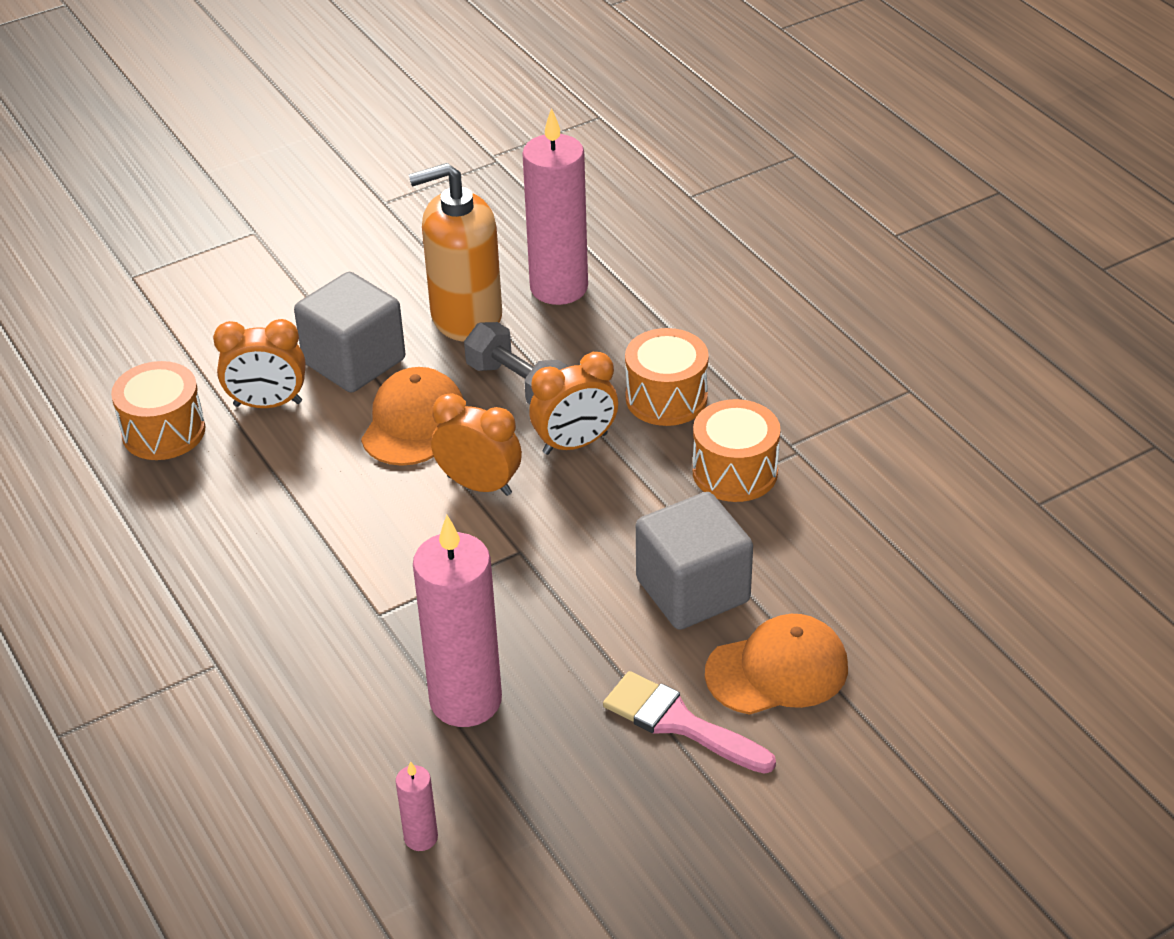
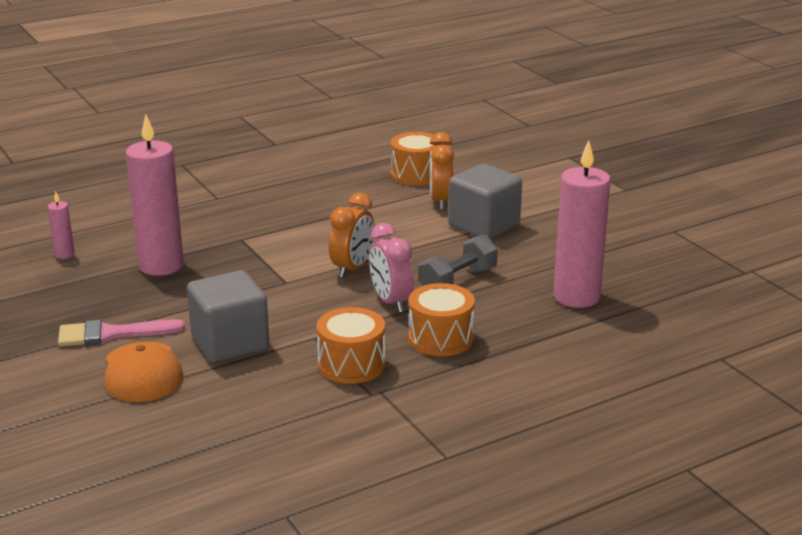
camera: 90 degrees right, 15 degrees down
(413, 422) = (419, 246): orange cap -> none
(466, 317) = (536, 262): orange soap dispenser -> none
(575, 444) = (391, 302): orange clock -> pink clock
(679, 723) = (111, 334): pink brush -> pink brush turned 135 degrees counterclockwise

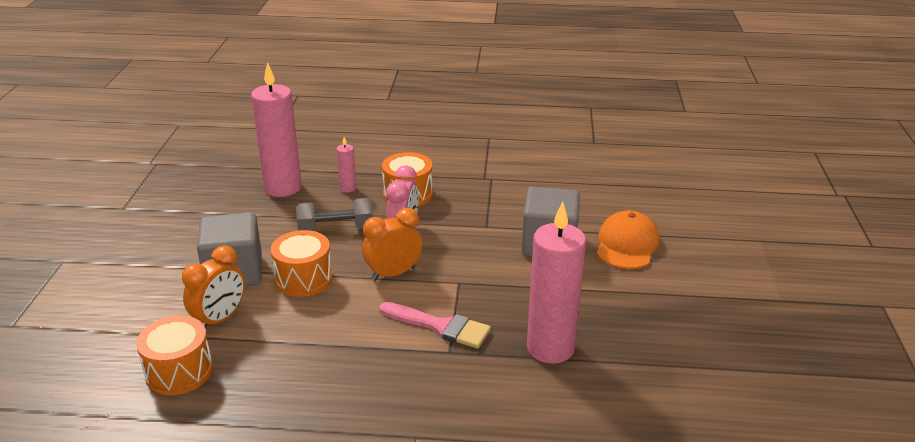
camera: 145 degrees left, 5 degrees up
(64, 254) = (640, 410): pink candle -> pink candle (348, 188)
(111, 334) = (634, 287): pink brush -> pink brush (440, 326)
(351, 364) = (483, 199): orange drum -> orange drum (303, 279)

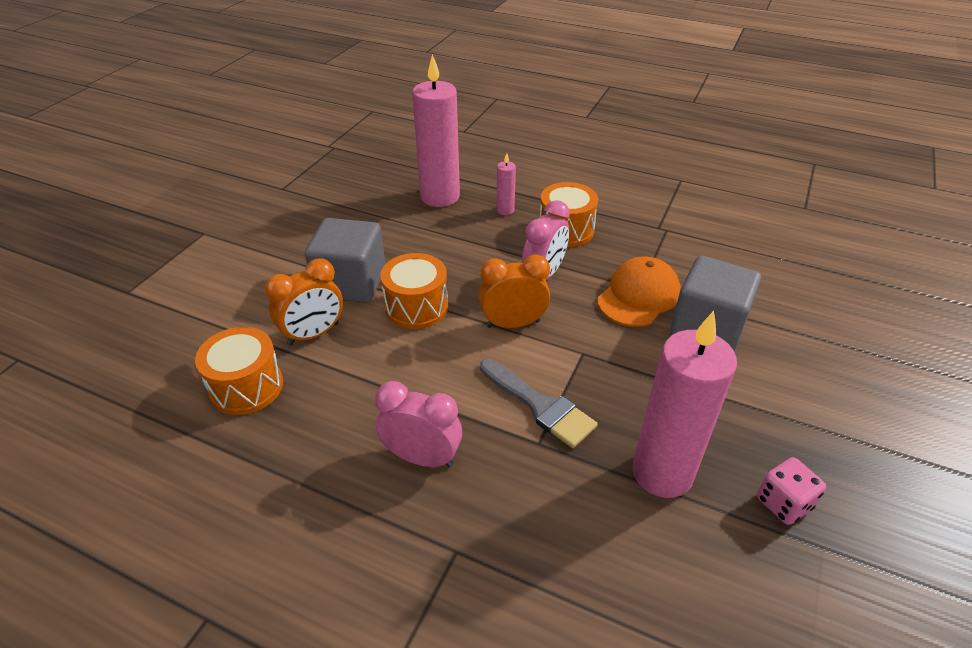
camera: 20 degrees right, 10 degrees up
(336, 229) = (473, 256): grey dumbbell -> none
(361, 384) = (422, 457): none -> pink clock
(440, 326) = (540, 406): pink brush -> grey brush
(626, 245) = (807, 351): orange cap -> orange cap (638, 296)
(640, 345) = (783, 503): none -> pink dice

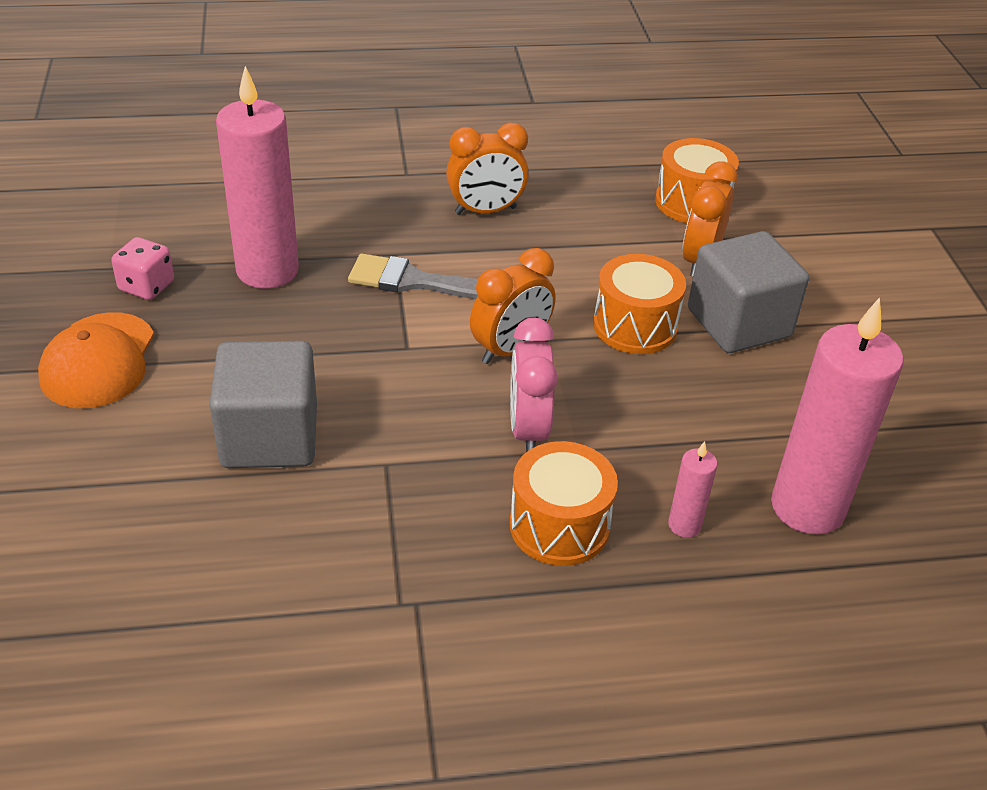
camera: 145 degrees right, 0 degrees up
(422, 457) = (485, 211): pink clock -> orange clock
(638, 296) = (381, 449): orange cap -> orange cap (98, 361)

